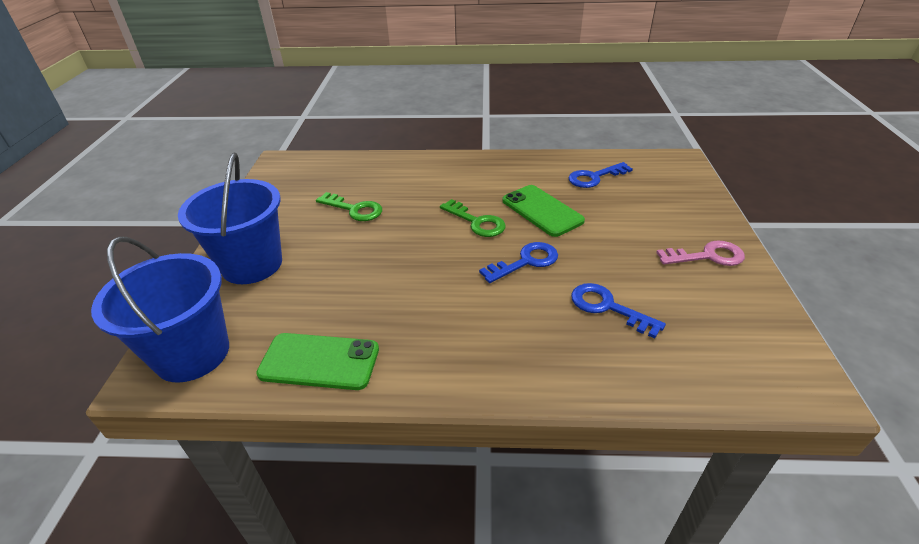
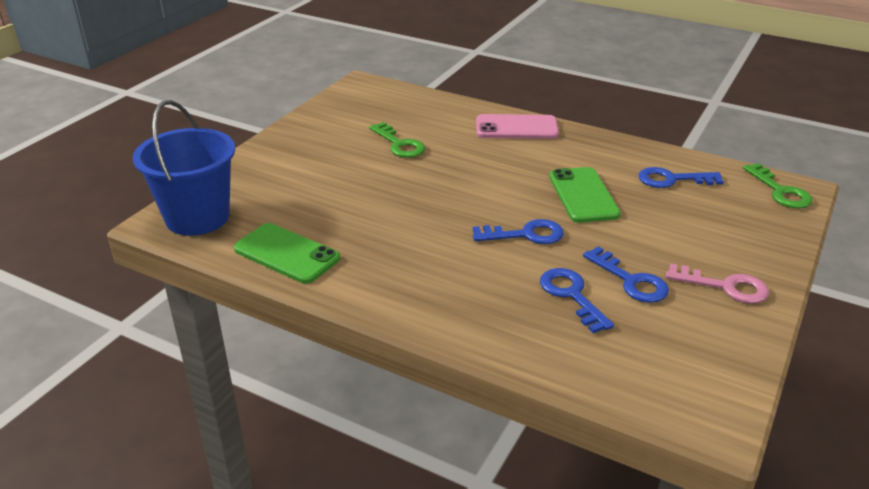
camera: 25 degrees right, 5 degrees down
(252, 264) = (281, 166): blue bucket -> none
(444, 166) = (516, 128): none -> pink phone
(477, 222) = (507, 187): green key -> green key (780, 191)
(640, 276) = (631, 281): none -> blue key

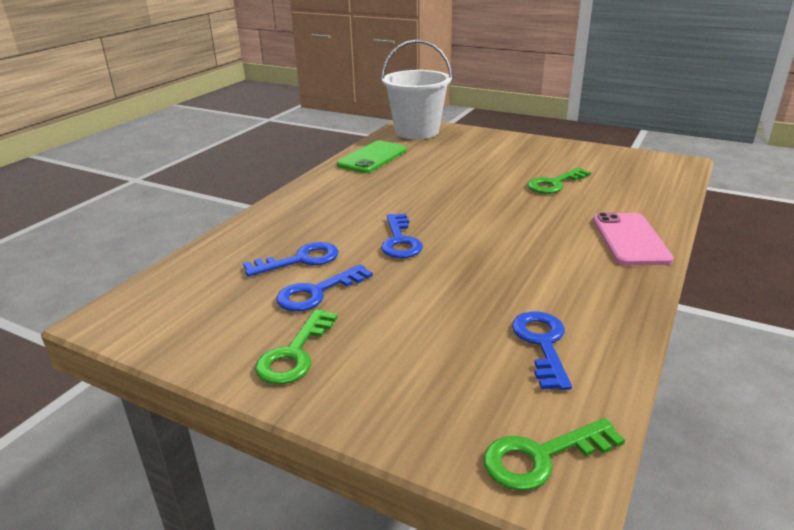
camera: 90 degrees right, 5 degrees down
(197, 217) = (417, 132): blue bucket -> white bucket
(583, 195) = (482, 275): green phone -> none
(725, 287) = (294, 354): pink key -> green key

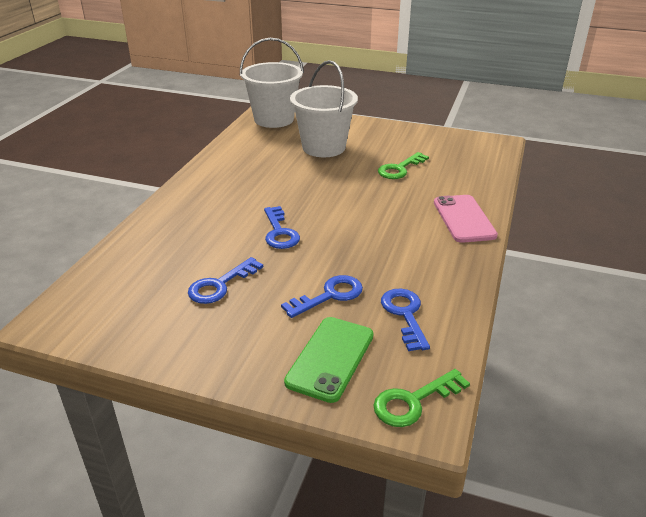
camera: 10 degrees left, 5 degrees up
(294, 354) = (214, 340): green key -> none
(300, 260) = (199, 256): blue key -> blue key (330, 295)
(372, 158) = (239, 149): green phone -> green phone (330, 358)
(467, 159) = (323, 147): none -> white bucket

